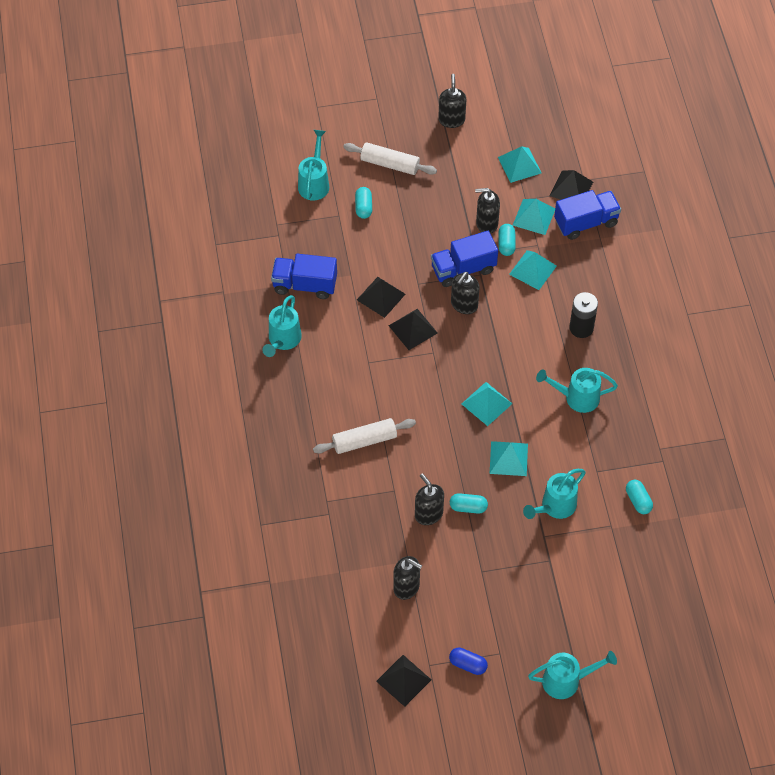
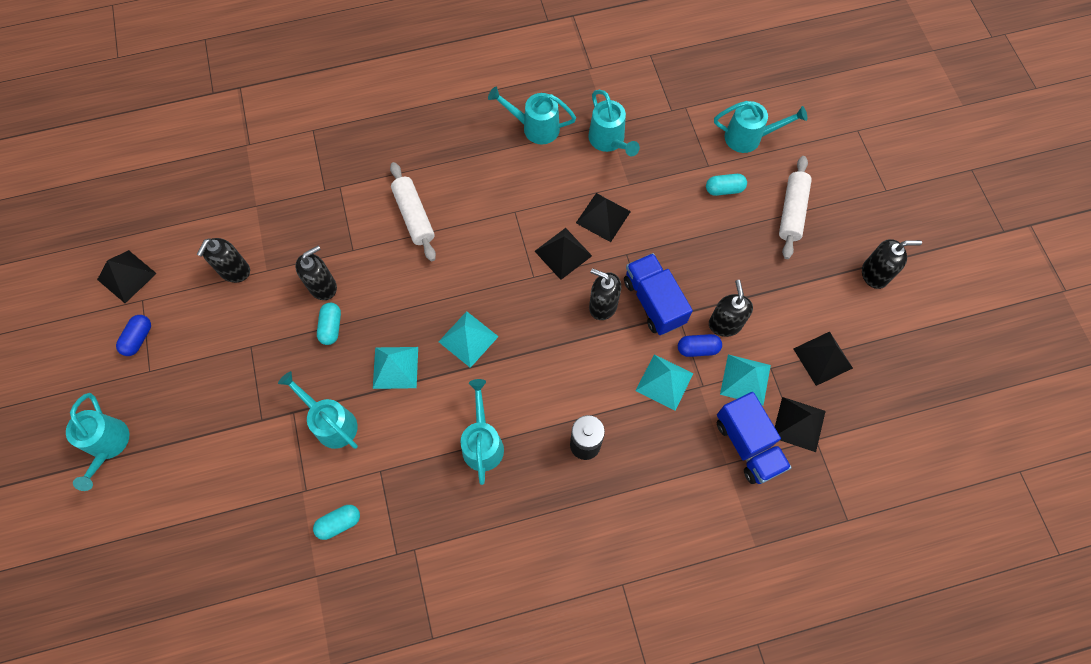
camera: 85 degrees right, 10 degrees up
(305, 285) = (609, 141): blue truck -> turquoise watering can
(506, 244) = (698, 349): turquoise capsule -> blue capsule
(519, 165) = (822, 358): turquoise pyramid -> black pyramid

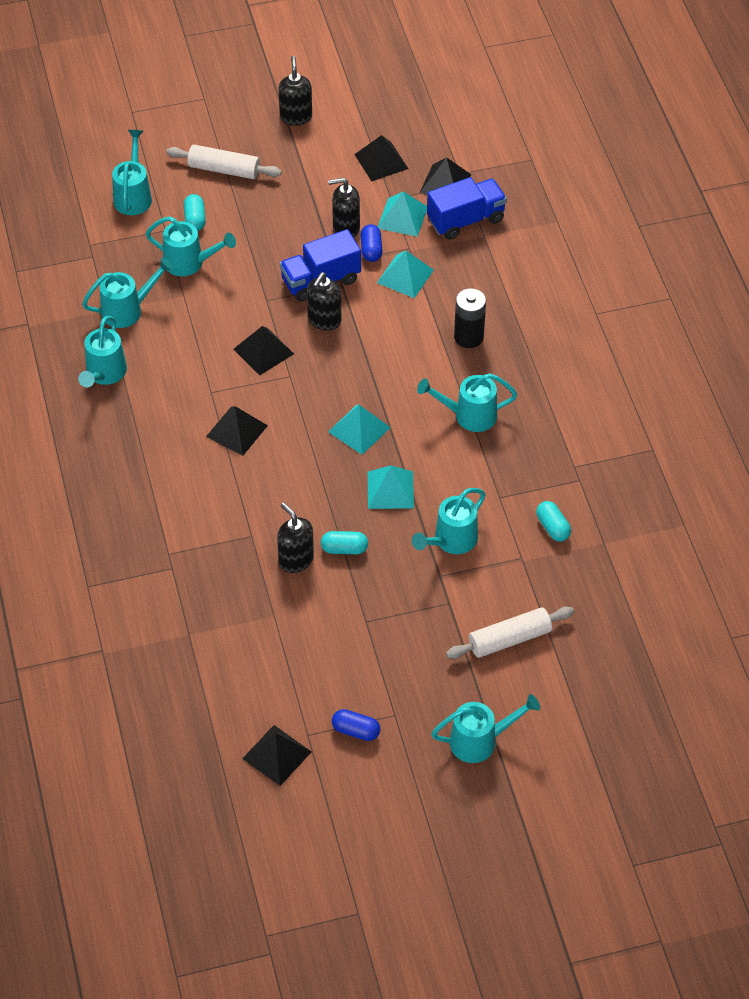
camera: 90 degrees left, 15 degrees down
(235, 271) = (274, 646): black soap dispenser -> none
(414, 216) = (211, 481): white rolling pin -> white rolling pin (509, 639)
(603, 217) = (222, 317): black pyramid -> black pyramid (236, 431)
(669, 187) = (189, 263): none -> turquoise watering can

